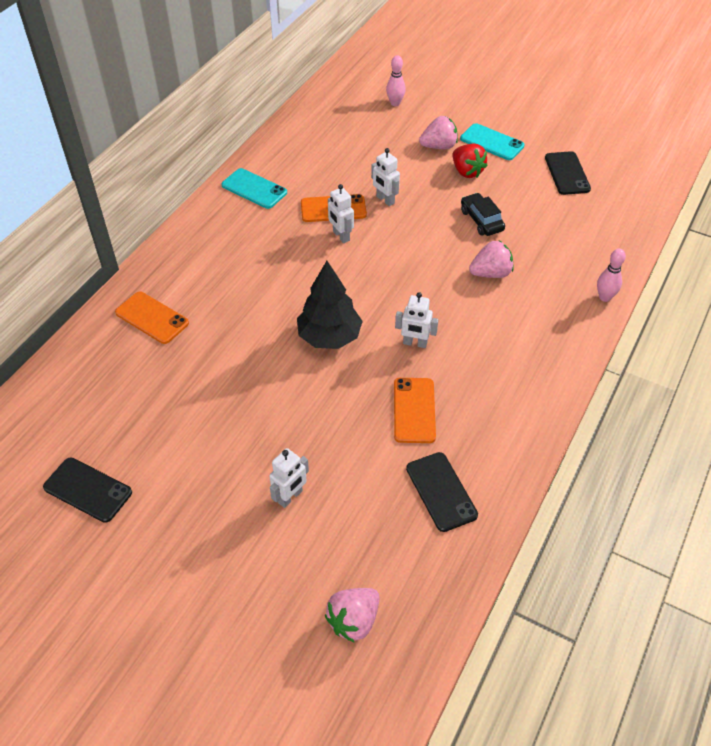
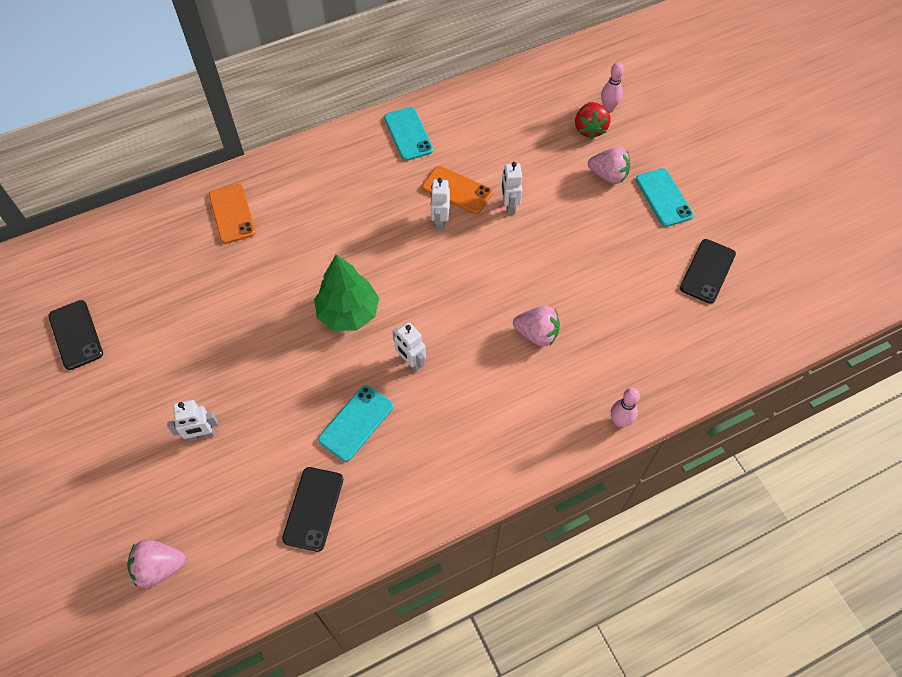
camera: 35 degrees right, 10 degrees up
(329, 337) = (348, 313): black tree -> green tree
(414, 410) = (356, 423): orange phone -> turquoise phone
(467, 172) = (610, 216): red strawberry -> red strawberry (589, 129)
(481, 220) = (577, 275): black car -> none

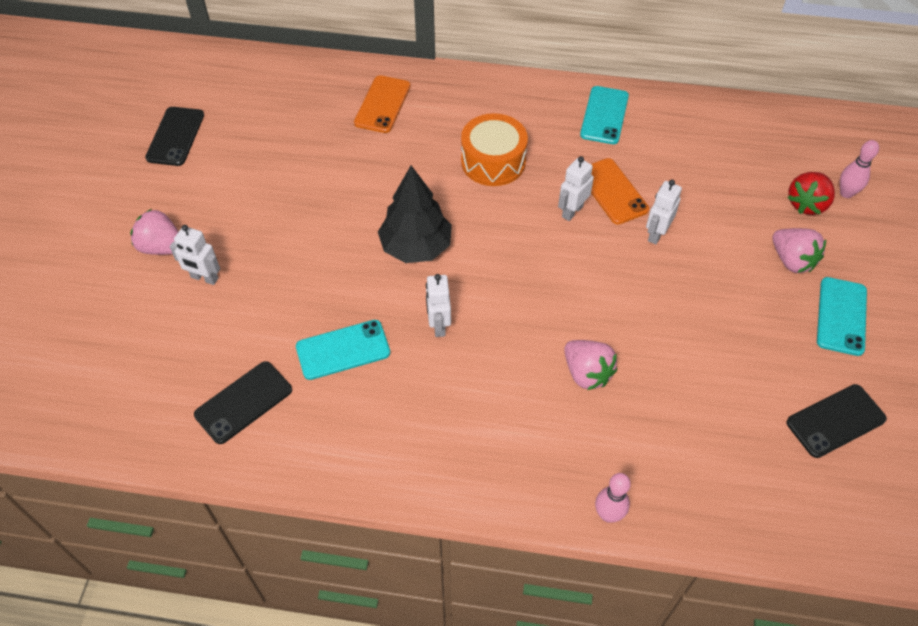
camera: 35 degrees right, 5 degrees down
(159, 567) = (81, 368): pink strawberry -> pink strawberry (162, 247)
(348, 313) = (416, 247): green tree -> black tree
(354, 214) = (493, 161): none -> orange drum

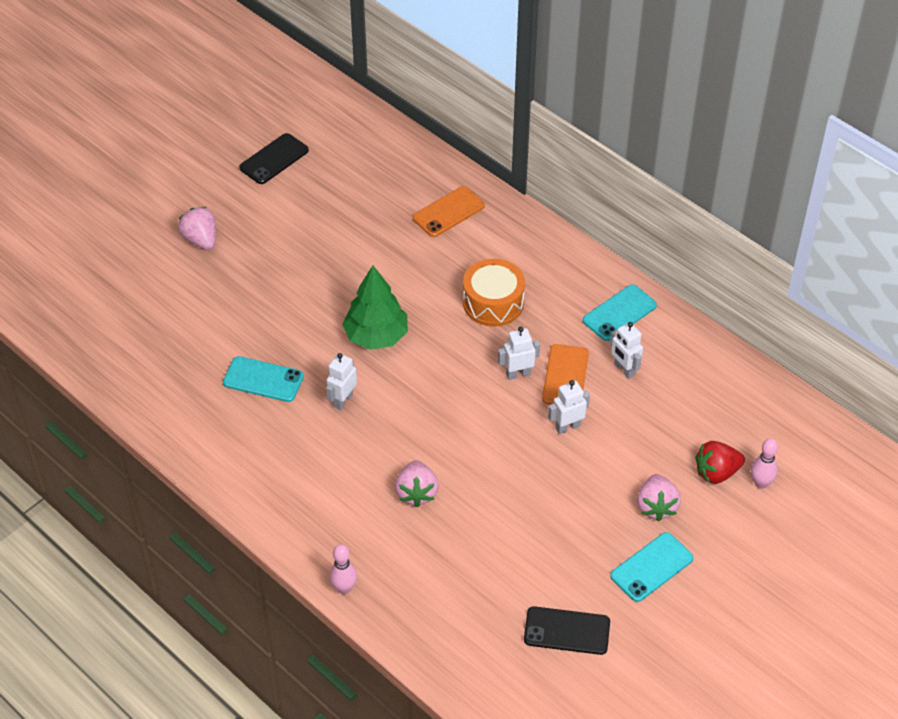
camera: 35 degrees right, 5 degrees down
(204, 278) = (212, 277): white robot -> white robot (624, 369)
(244, 402) = (171, 377): black phone -> none
(416, 247) = (376, 336): black tree -> green tree

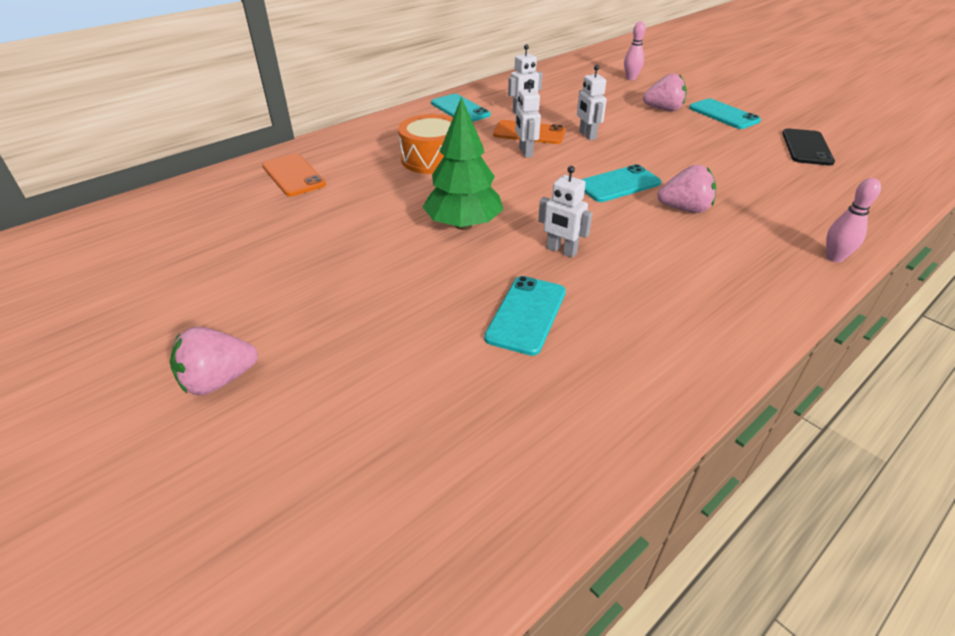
camera: 85 degrees left, 10 degrees down
(274, 159) = (99, 298): black phone -> none
(458, 446) = (618, 184): none -> turquoise phone
(716, 472) = (624, 89): red strawberry -> none

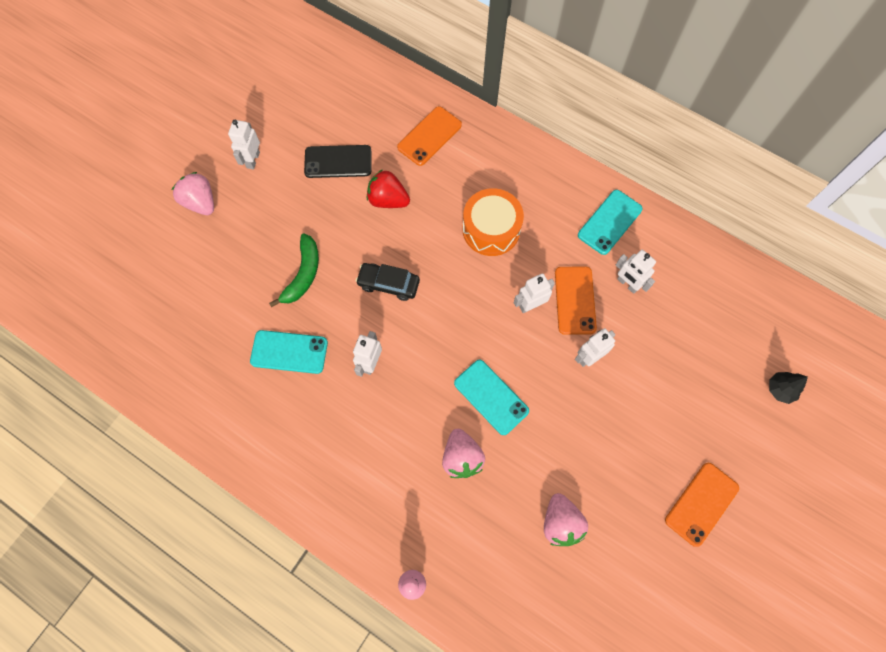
camera: 75 degrees right, 30 degrees up
(195, 312) = (253, 160): none -> white robot
(352, 211) = (388, 200): none -> red strawberry
(415, 287) = (303, 274): none -> green banana
(463, 225) = (388, 284): green tree -> black car
(631, 78) = (780, 389): pink bowling pin -> black tree
(663, 109) = (690, 433): pink strawberry -> pink strawberry (560, 523)
(723, 114) = (701, 504): turquoise phone -> orange phone
(807, 147) = (638, 594): black phone -> black phone (338, 162)

